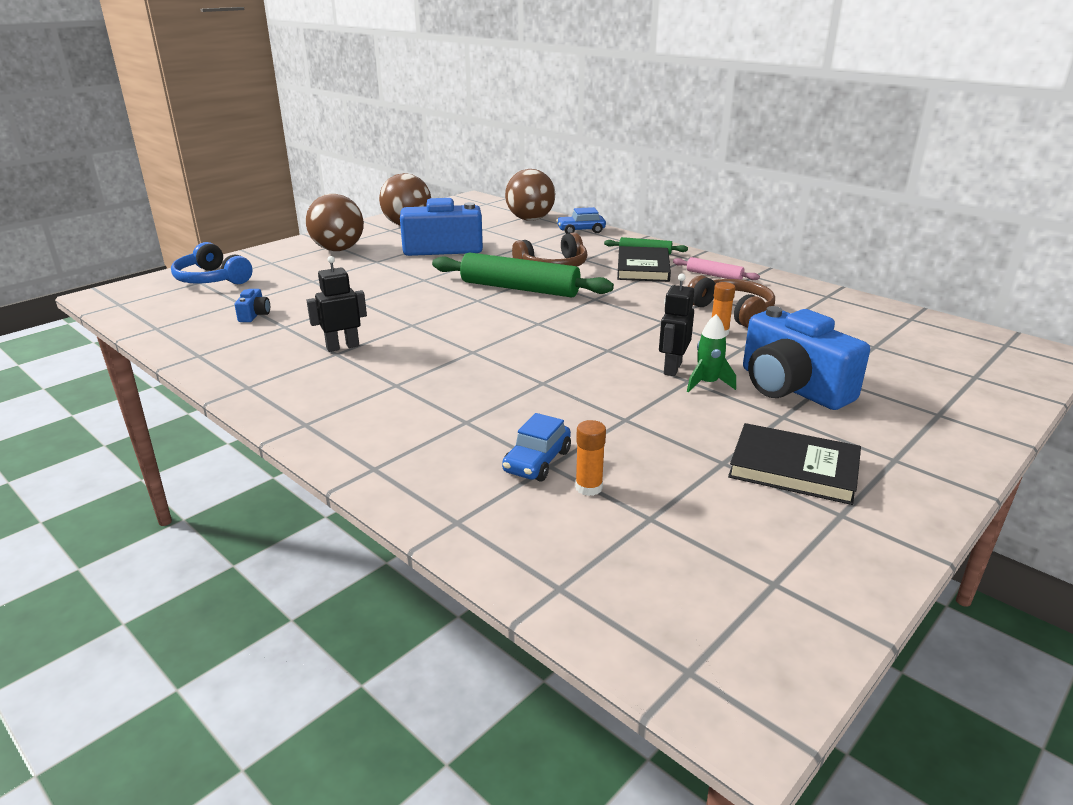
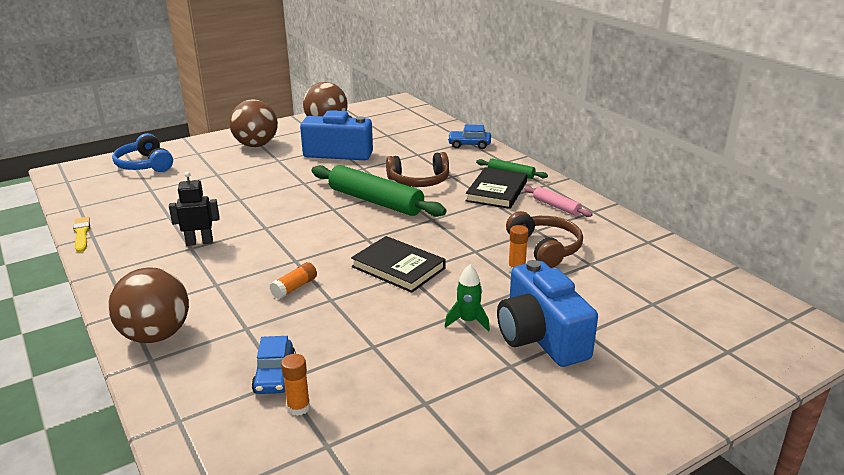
camera: 15 degrees right, 0 degrees up
(182, 354) = (82, 234): none -> yellow brush
(254, 315) = (154, 203): blue camera -> none
(492, 376) = (294, 287): none -> orange glue stick
(530, 219) = (433, 128): brown ball -> brown ball (156, 335)
(537, 462) = (275, 375): blue car -> blue car turned 45 degrees counterclockwise
(672, 368) = (448, 301): black robot -> none
(793, 468) = (481, 420): black book -> black book (398, 267)

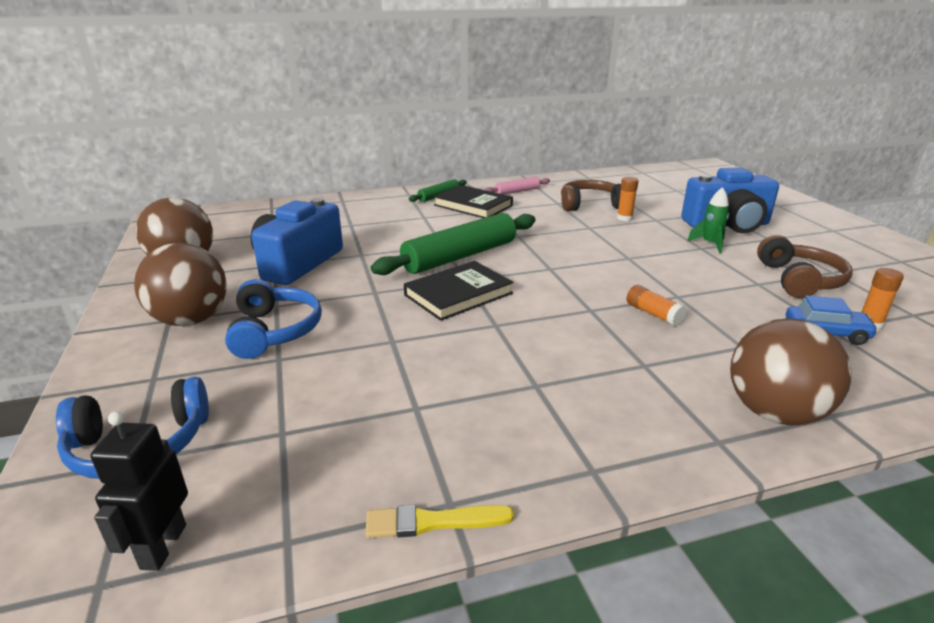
camera: 75 degrees left, 0 degrees up
(199, 242) = (520, 377): black robot -> black robot (163, 546)
(247, 167) = (274, 331): none -> blue headphones
(398, 267) = (615, 260): black book -> black book (458, 294)
(419, 181) = (423, 231): brown headphones -> brown headphones (799, 280)
(469, 145) = (351, 201): blue car -> none

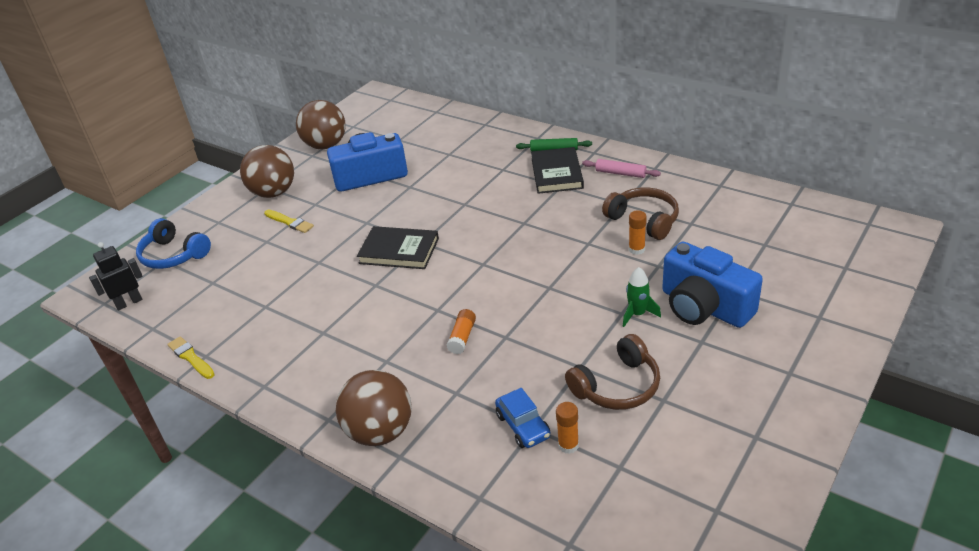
camera: 55 degrees right, 10 degrees up
(274, 331) = (289, 222): blue headphones -> yellow brush
(460, 256) = (455, 220): green rolling pin -> none

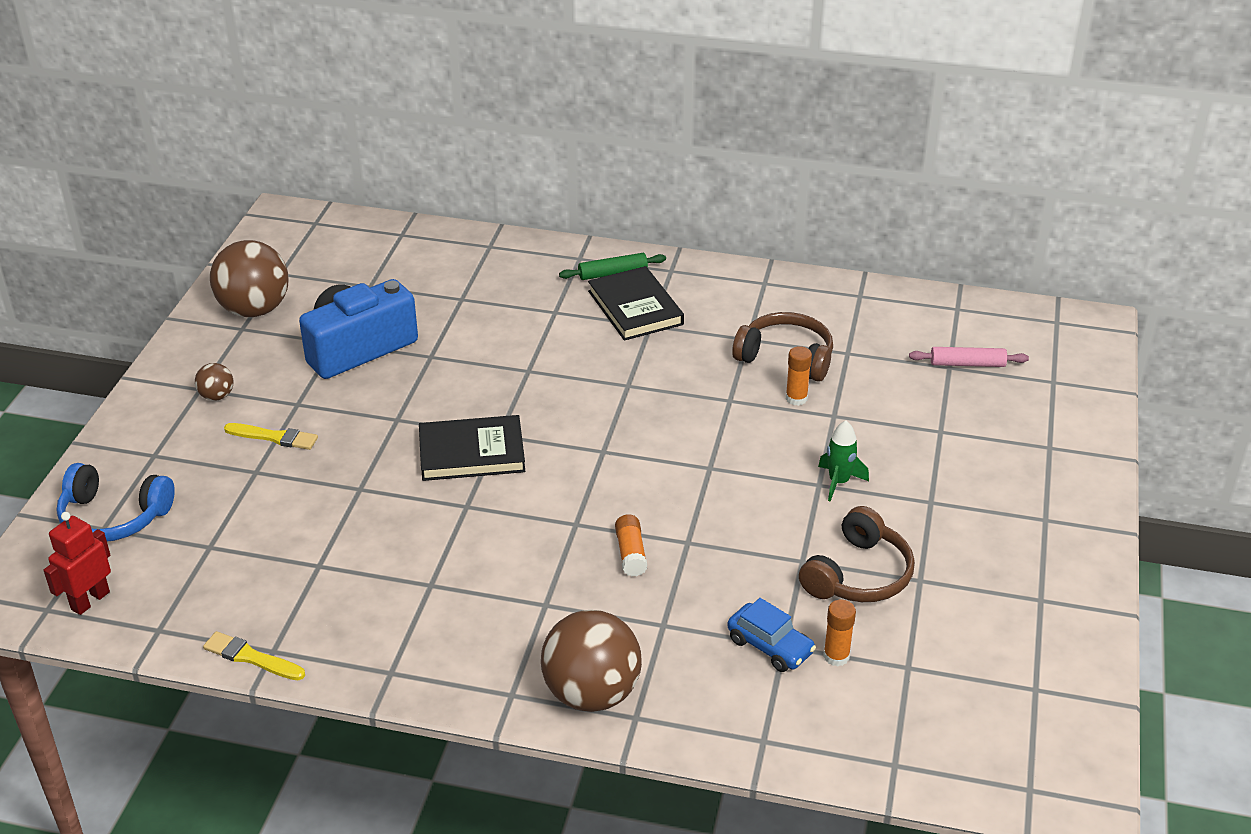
camera: 25 degrees left, 0 degrees up
(129, 303) = (90, 600): black robot -> red robot
(273, 193) = (217, 396): brown ball -> brown ball, size x0.46
(620, 173) = (723, 296): pink rolling pin -> pink rolling pin (967, 364)
(704, 307) = (914, 458): blue camera -> none

